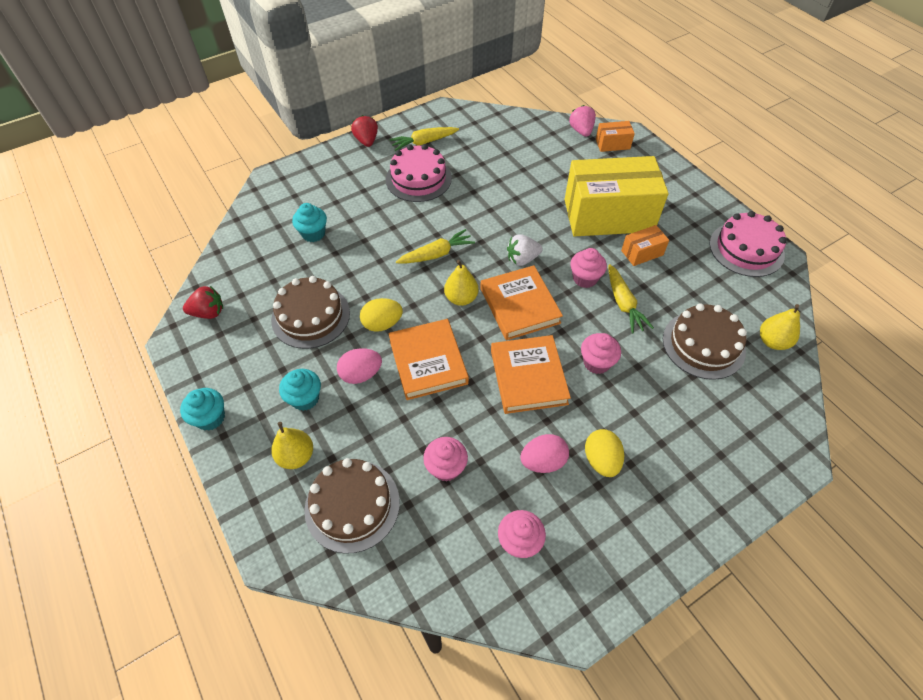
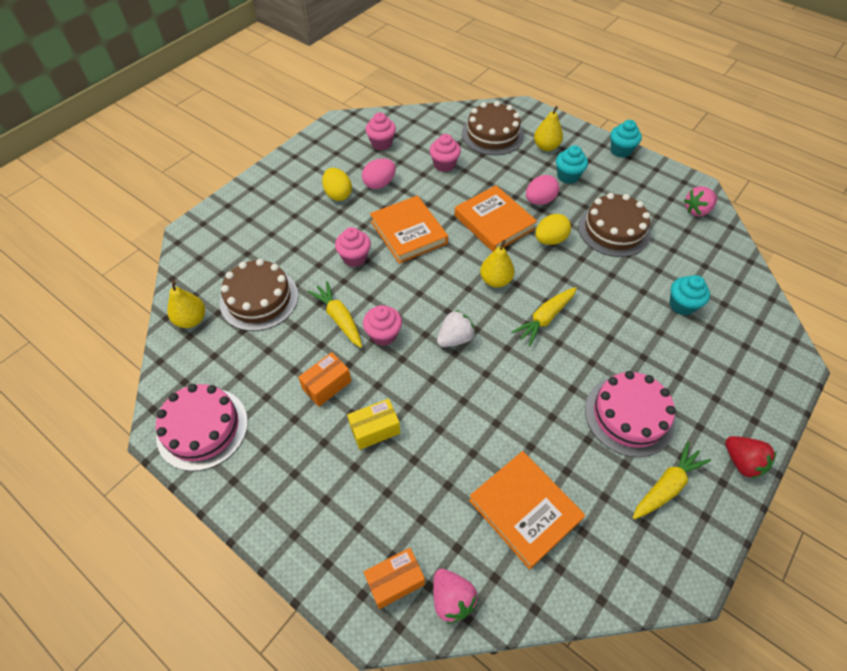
camera: 160 degrees right, 0 degrees up
(208, 312) = (697, 210): red strawberry -> pink strawberry
(520, 305) = (438, 289): orange book -> orange book (524, 510)
(608, 215) = (375, 429): yellow box -> yellow box, size x0.42

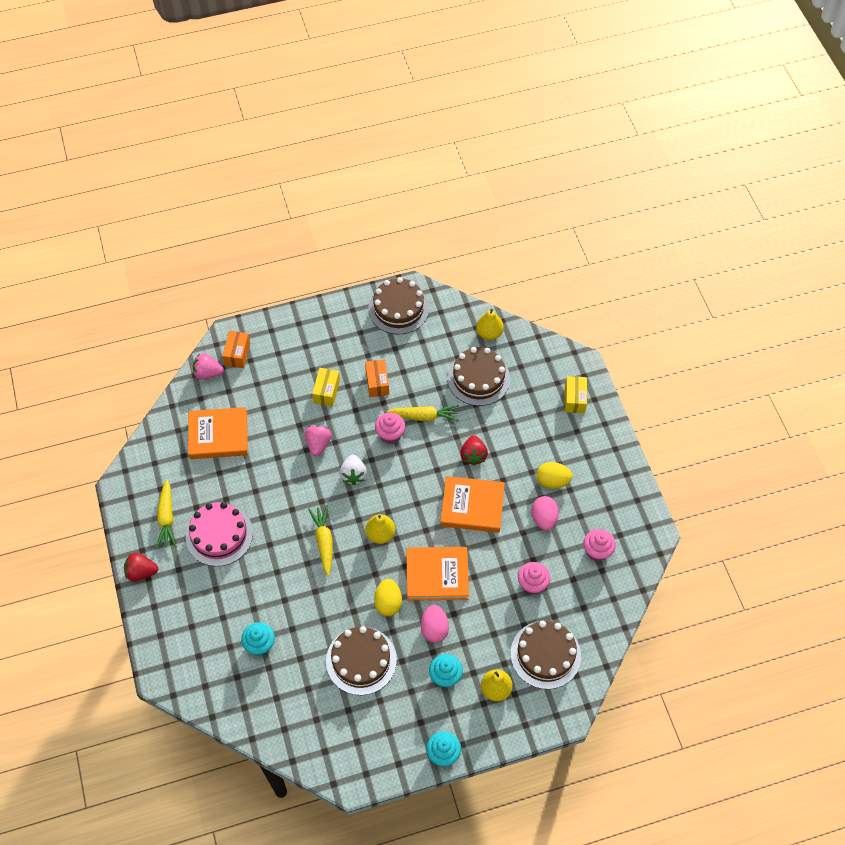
camera: 125 degrees right, 5 degrees up
(202, 428) = (398, 308): pink cake -> brown cake
(236, 218) = (574, 399): none -> yellow box
(354, 258) = (473, 455): pink cupcake -> red strawberry
(697, 210) = (329, 750): pink strawberry -> pink strawberry (318, 444)

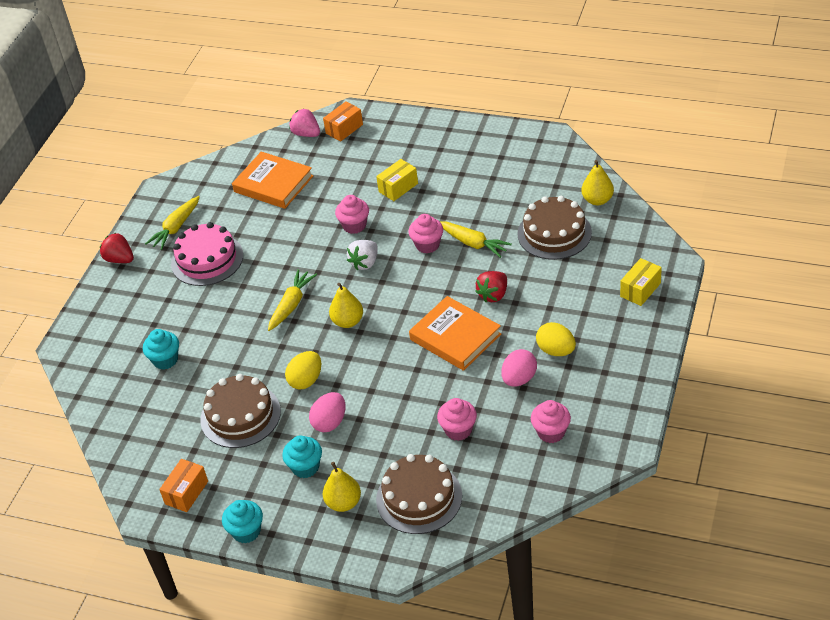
camera: 40 degrees right, 15 degrees down
(318, 444) = (354, 225): pink strawberry -> pink cupcake
(377, 383) = (451, 199): orange box -> orange box (186, 492)
(398, 308) = (524, 147): brown cake -> none
(437, 575) = (371, 379): orange book -> none

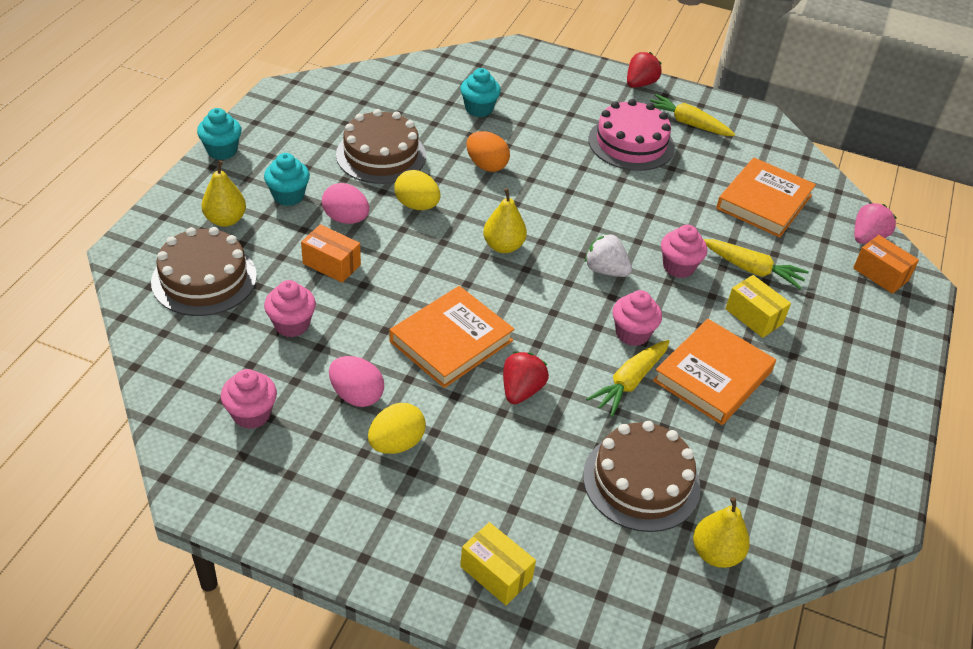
camera: 85 degrees right, 0 degrees up
(186, 492) = (291, 115): orange box -> orange box (331, 264)
(247, 344) = (486, 165): none -> orange egg
(291, 305) = (542, 202): yellow carrot -> yellow carrot (752, 269)
(458, 205) = (712, 376): none -> orange book
(493, 295) = (521, 390): red strawberry -> red strawberry turned 75 degrees clockwise

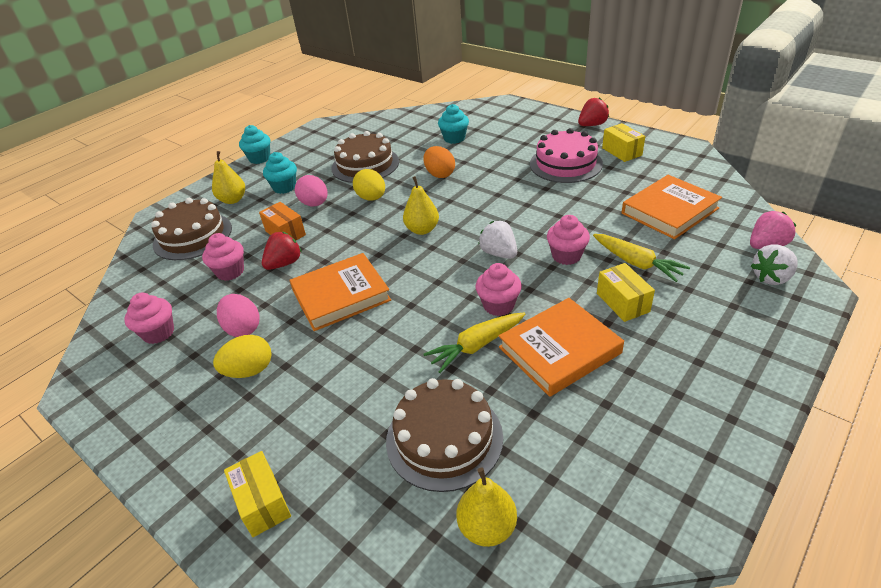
camera: 25 degrees right, 5 degrees down
(521, 390) = (376, 341): red strawberry -> red strawberry (284, 263)
(687, 123) = (621, 152): yellow carrot -> yellow box
(880, 274) = (771, 277): orange box -> white strawberry

